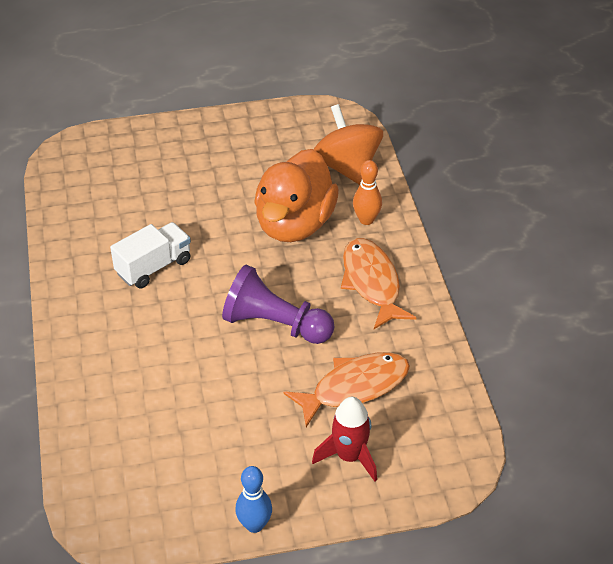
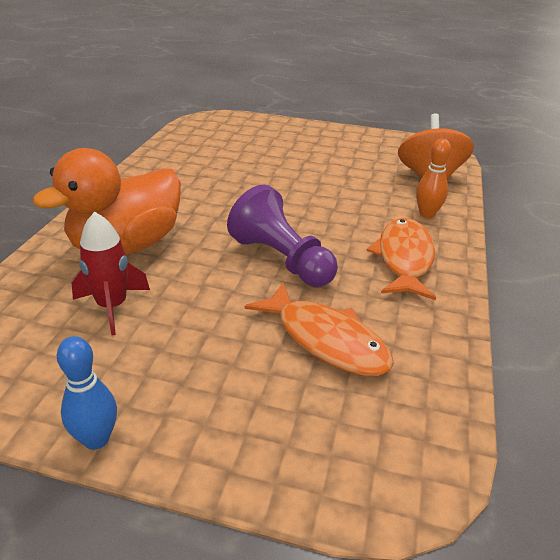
camera: 25 degrees right, 10 degrees down
(153, 267) = (209, 191): white truck -> none
(294, 224) = (355, 199): orange duck -> orange duck (126, 246)
(349, 456) = (270, 409): red rocket -> red rocket (112, 306)
(354, 387) = (326, 340): orange fish -> orange fish turned 45 degrees clockwise

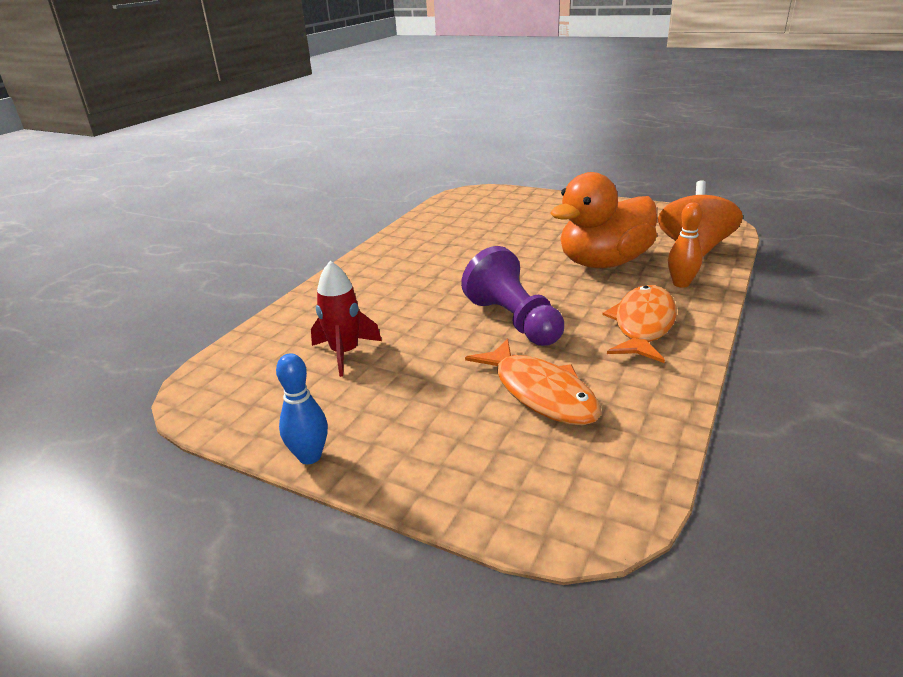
camera: 15 degrees right, 5 degrees down
(126, 246) = (368, 303): orange duck -> orange duck (603, 263)

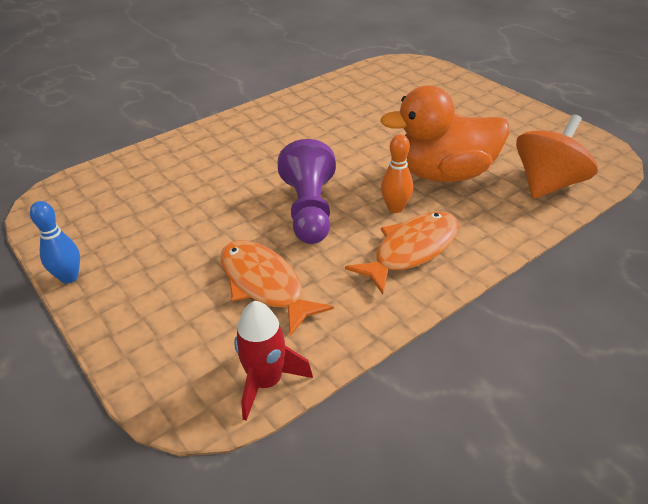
camera: 25 degrees right, 10 degrees up
(345, 353) = (162, 199): red rocket -> red rocket (266, 382)
(540, 393) = (264, 285): orange fish -> orange fish turned 150 degrees clockwise
(681, 284) = (492, 219): orange bowling pin -> orange bowling pin (395, 208)

